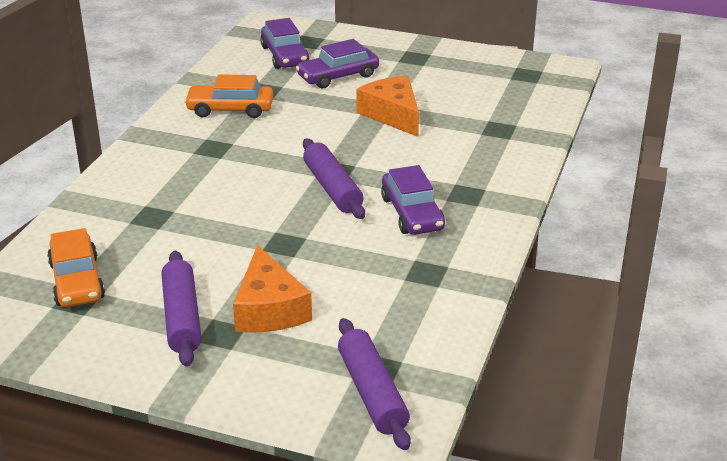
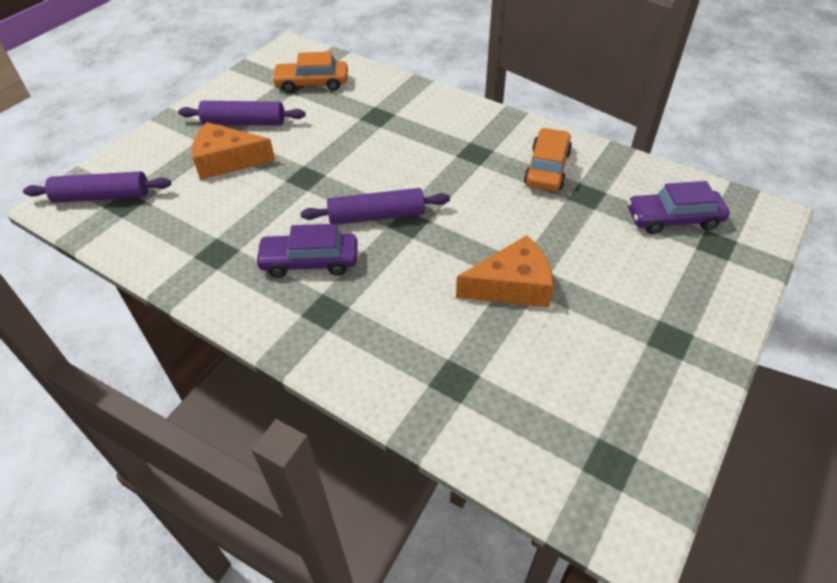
camera: 105 degrees right, 15 degrees up
(338, 76) = (616, 255): purple car -> none

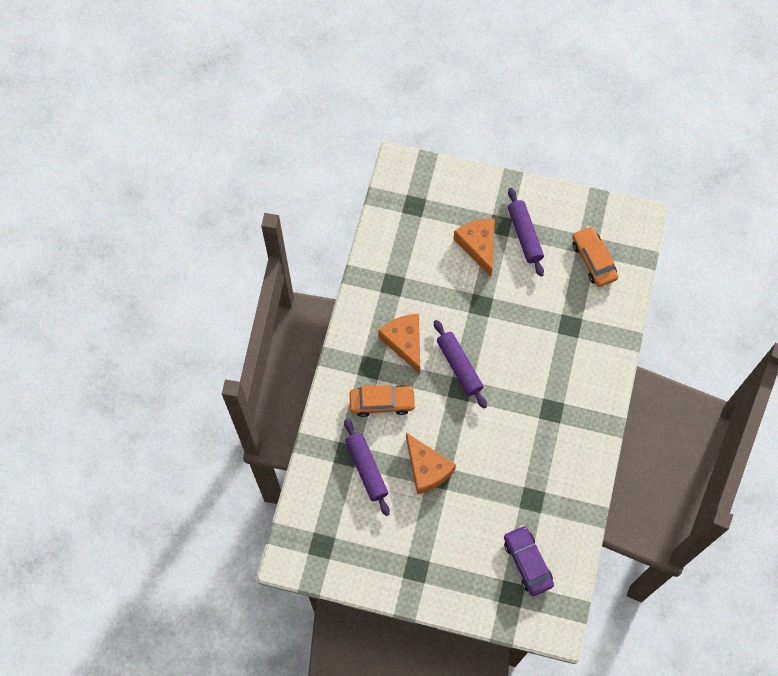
camera: 70 degrees right, 20 degrees up
(102, 196) = (415, 189): purple rolling pin -> purple rolling pin (366, 469)
(309, 262) = (404, 342): purple car -> orange cheese
(547, 168) = (552, 466): orange car -> orange car (382, 403)

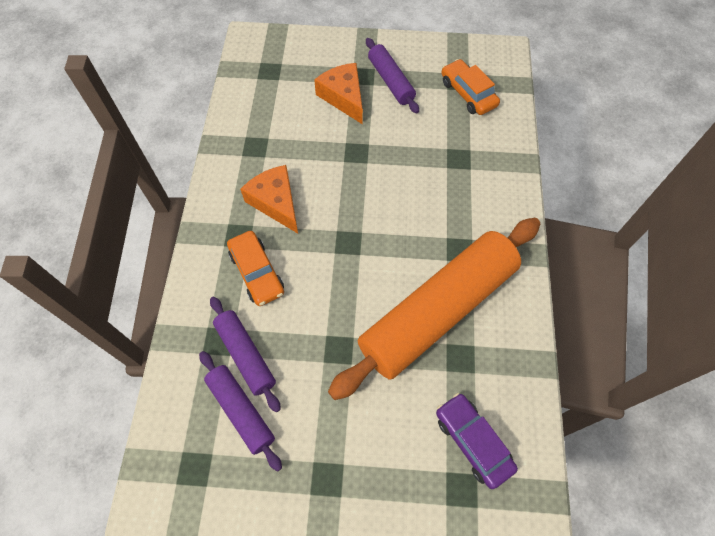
camera: 10 degrees left, 5 degrees down
(382, 403) = (257, 272): orange car -> orange car turned 75 degrees clockwise
(427, 468) = (322, 341): orange cheese -> none
(459, 366) = (343, 218): purple rolling pin -> purple rolling pin (241, 411)
(522, 459) = (438, 311): none -> orange rolling pin

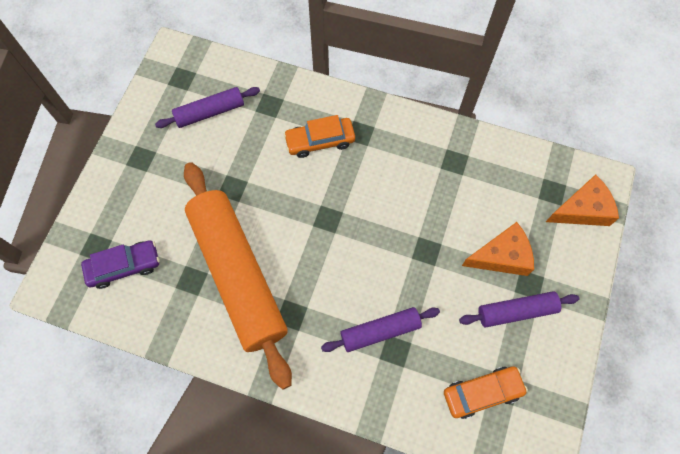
camera: 105 degrees right, 5 degrees up
(246, 355) = (251, 122): purple rolling pin -> purple rolling pin (380, 331)
(275, 202) = (386, 168): orange cheese -> orange cheese (582, 209)

